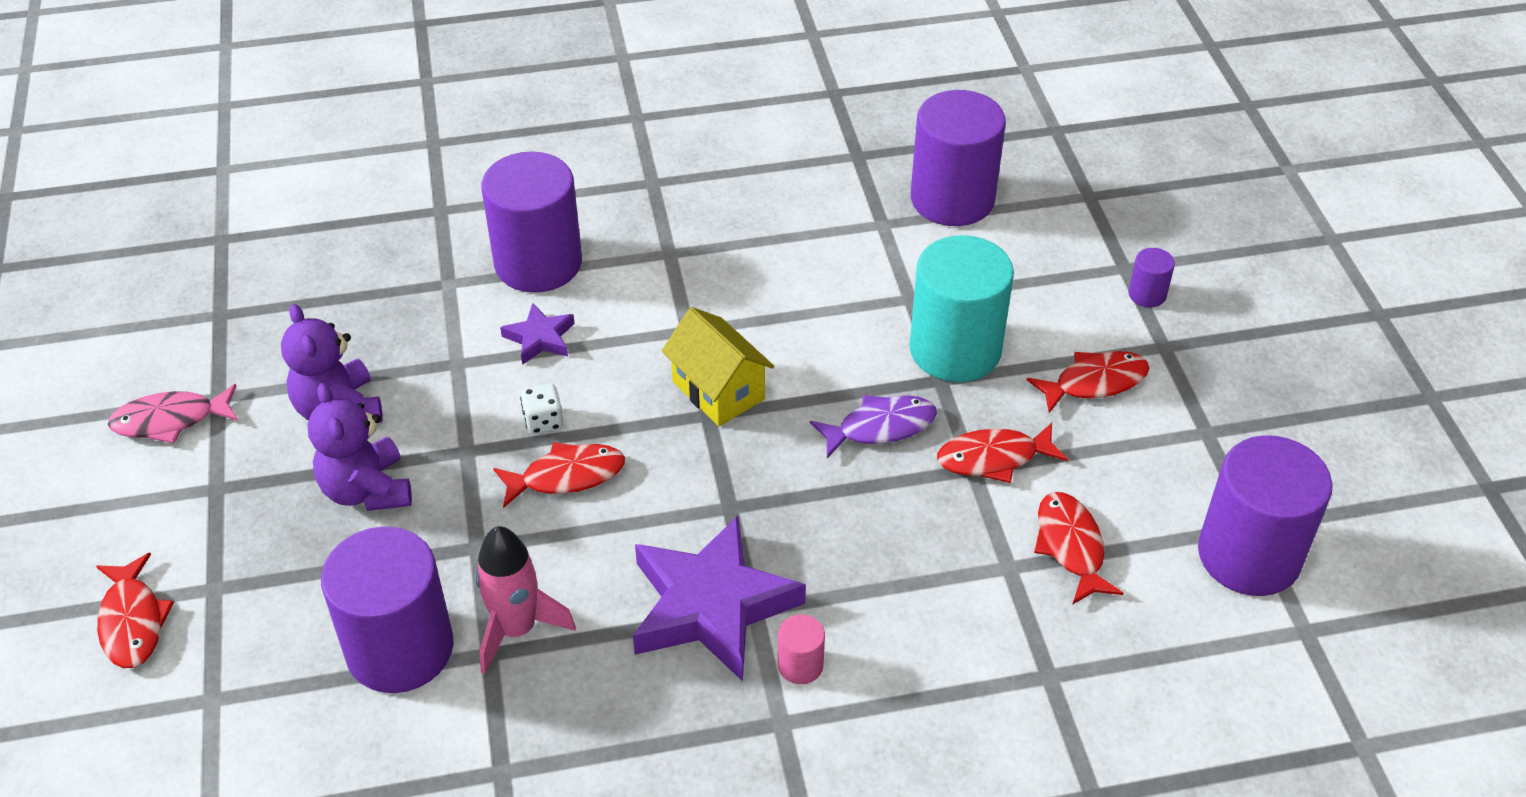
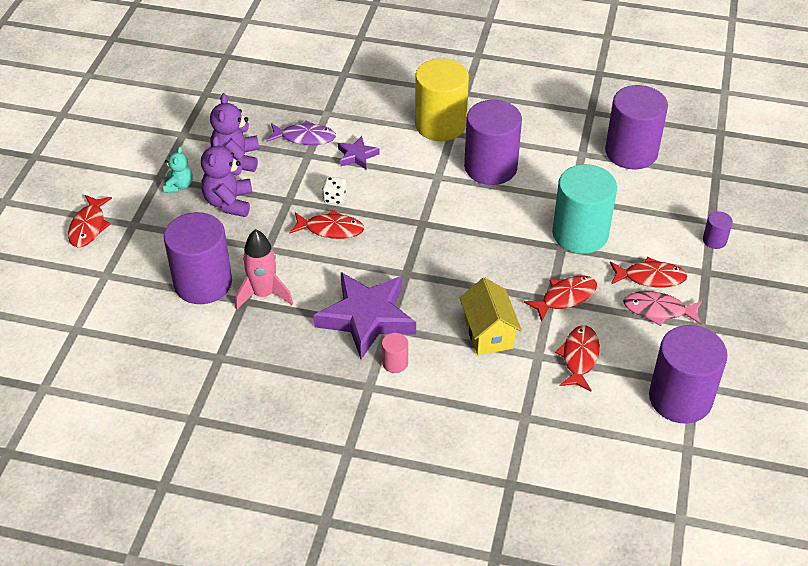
camera: 25 degrees right, 0 degrees up
(170, 420) = (154, 138): pink fish -> pink fish (658, 310)
(261, 490) = (179, 186): none -> turquoise teddy bear
(538, 263) = (378, 117): purple cylinder -> purple cylinder (490, 167)
(644, 245) = (440, 125): none -> yellow cylinder
(718, 390) = (435, 212): yellow house -> yellow house (488, 333)
(880, 427) = (512, 260): purple fish -> purple fish (305, 138)
(993, 458) = (565, 297): red fish -> red fish turned 135 degrees clockwise

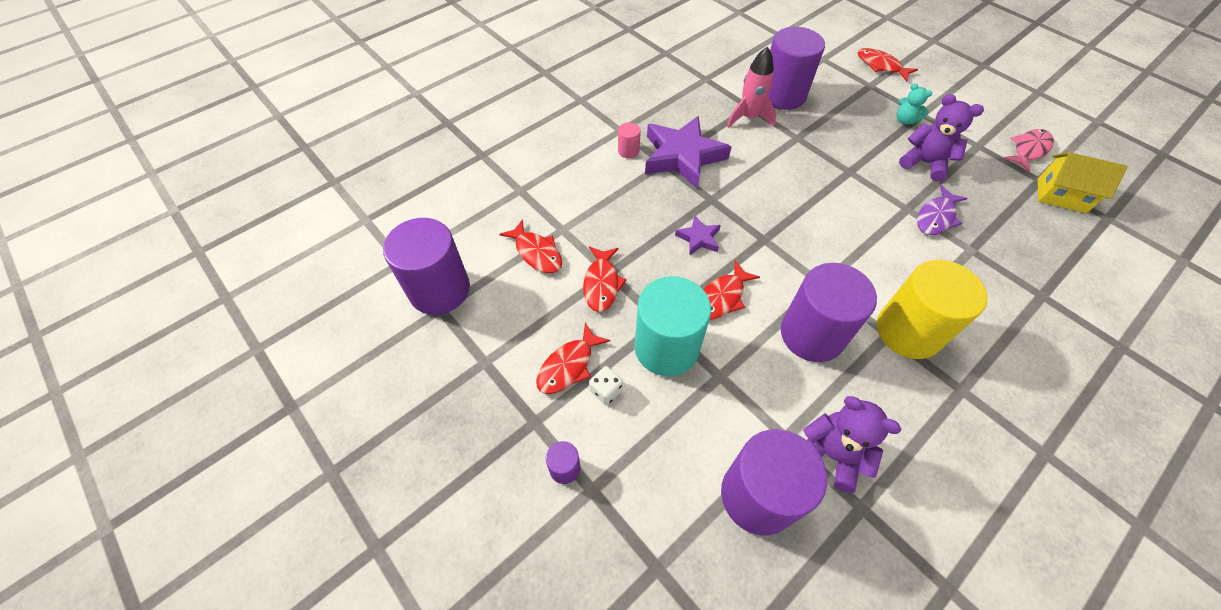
camera: 125 degrees right, 10 degrees up
(229, 202) = (867, 138): purple teddy bear -> purple teddy bear (831, 454)
(331, 229) = (795, 180): red fish -> red fish (722, 297)
(335, 198) = (834, 199): white dice -> white dice (606, 390)
(357, 156) = (888, 240): purple star -> purple star (699, 238)
(488, 333) = (609, 213): yellow house -> yellow house (1061, 196)
(658, 310) = (529, 342): pink fish -> pink fish (1028, 150)

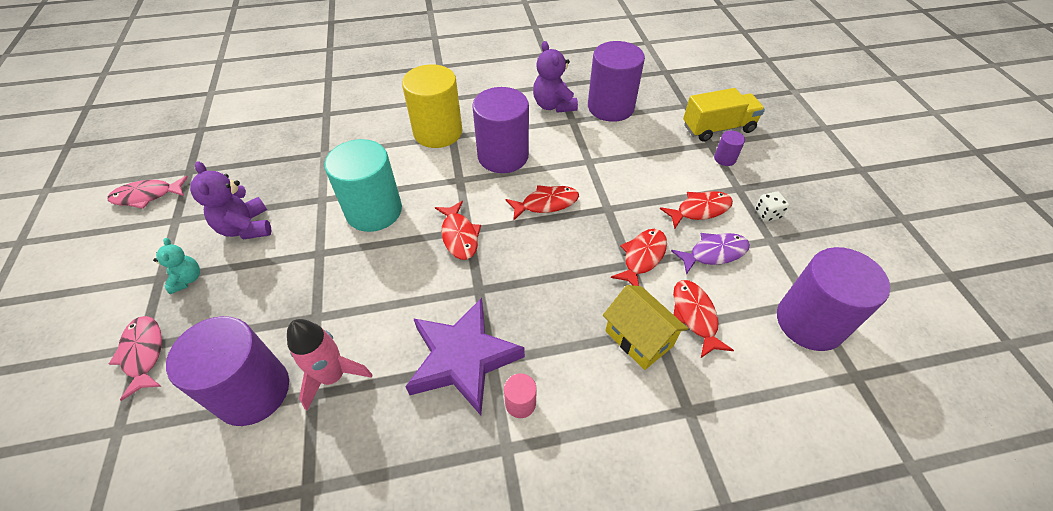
camera: 150 degrees left, 5 degrees down
(592, 533) = (718, 128): none -> yellow truck
(606, 390) = (677, 184): white dice -> white dice (767, 214)
(666, 348) = (616, 190): turquoise cylinder -> turquoise cylinder (374, 211)
(699, 238) = (525, 257): purple star -> none
(863, 83) = (143, 353): none -> pink fish
(880, 66) = (80, 371): red fish -> red fish (459, 236)
(936, 217) = (312, 183): purple fish -> purple fish (714, 253)
(1061, 196) = (199, 154): yellow house -> yellow house (639, 338)

